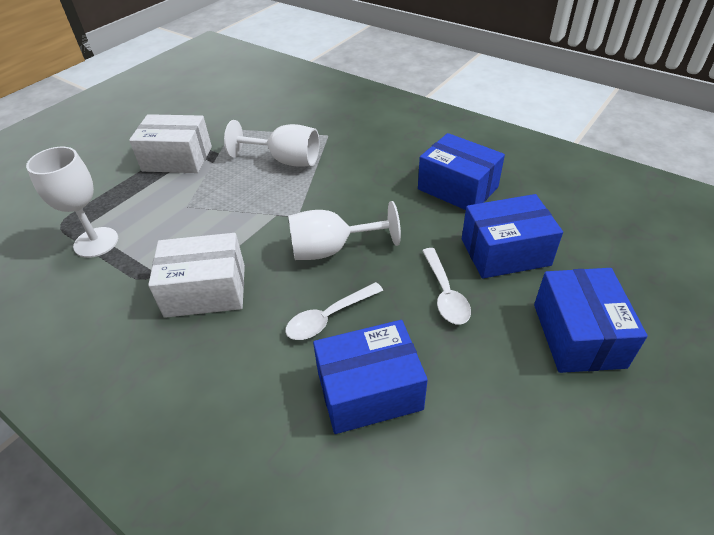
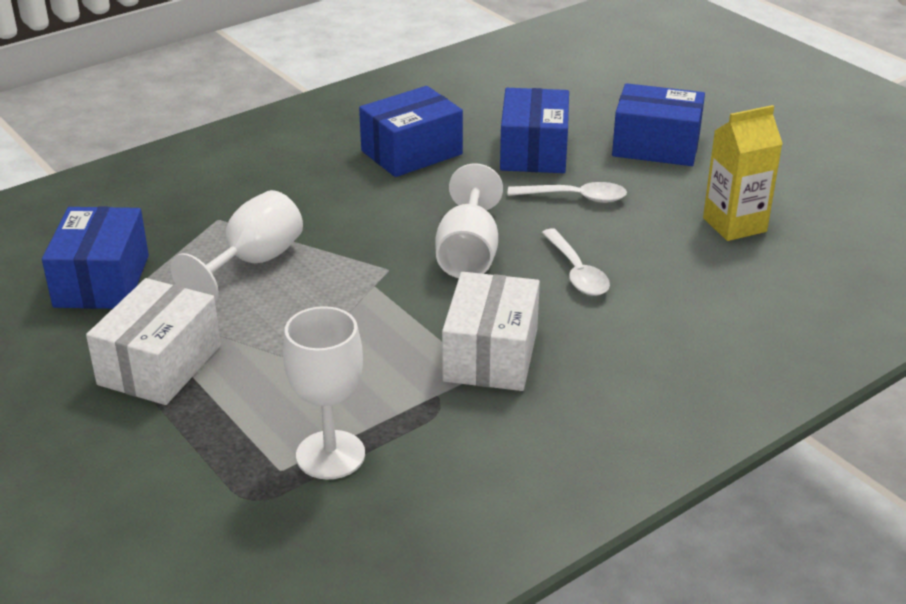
camera: 75 degrees left, 10 degrees down
(369, 390) = (680, 263): blue box -> blue box (102, 281)
(461, 428) = (734, 225): none -> yellow carton

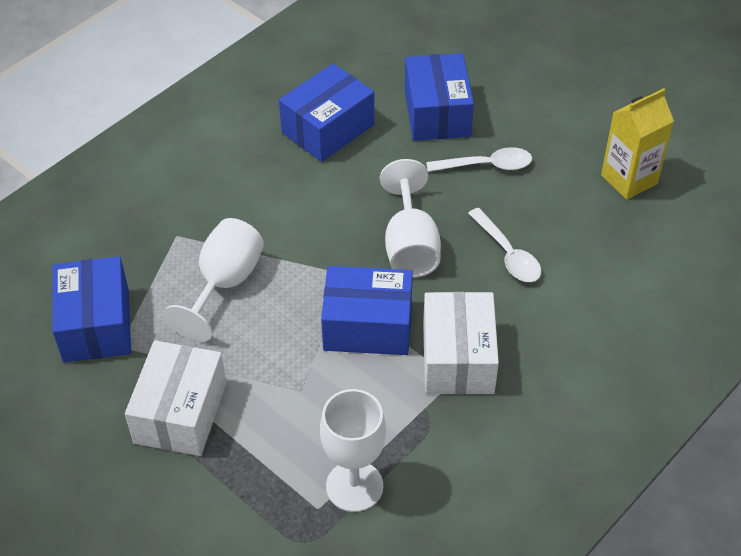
camera: 10 degrees left, 15 degrees up
(656, 146) = (543, 92): blue box -> blue box (367, 326)

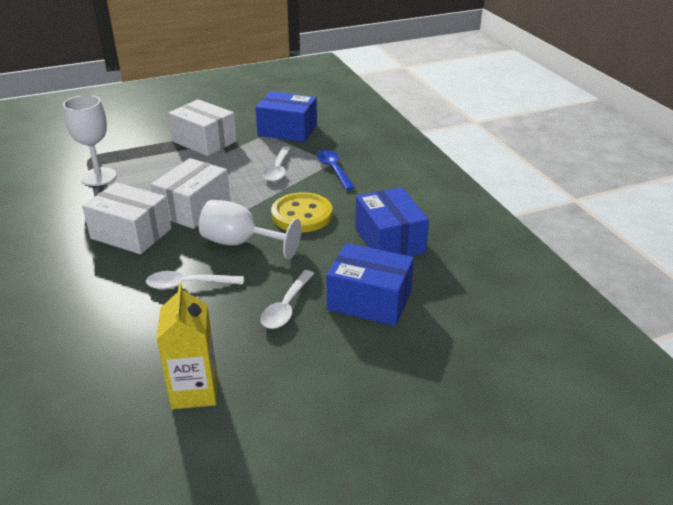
camera: 115 degrees right, 15 degrees down
(194, 228) = (333, 169): none -> blue spoon
(224, 284) = (278, 170): white goblet -> white spoon
(321, 217) = (302, 215): none -> yellow button
(367, 326) = (194, 208): blue box -> white box

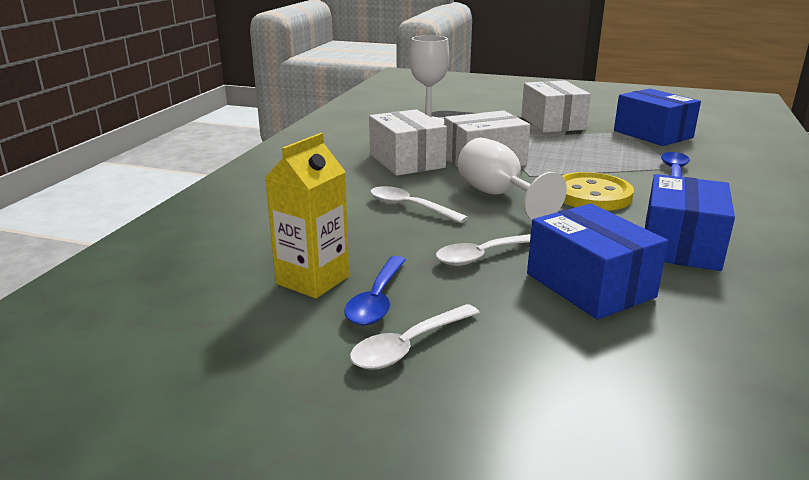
camera: 40 degrees right, 10 degrees down
(258, 383) = (377, 300): none -> blue spoon
(278, 170) = (606, 157): white spoon -> white spoon (408, 346)

